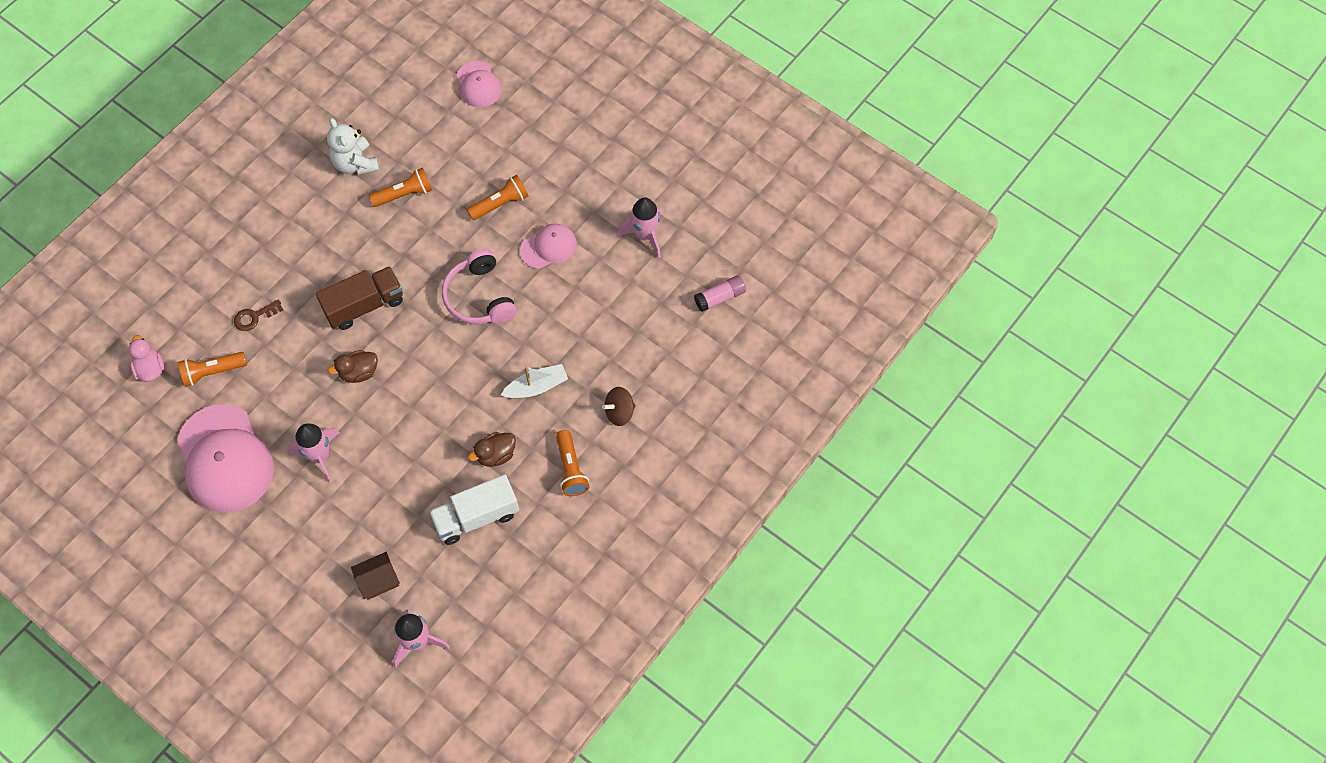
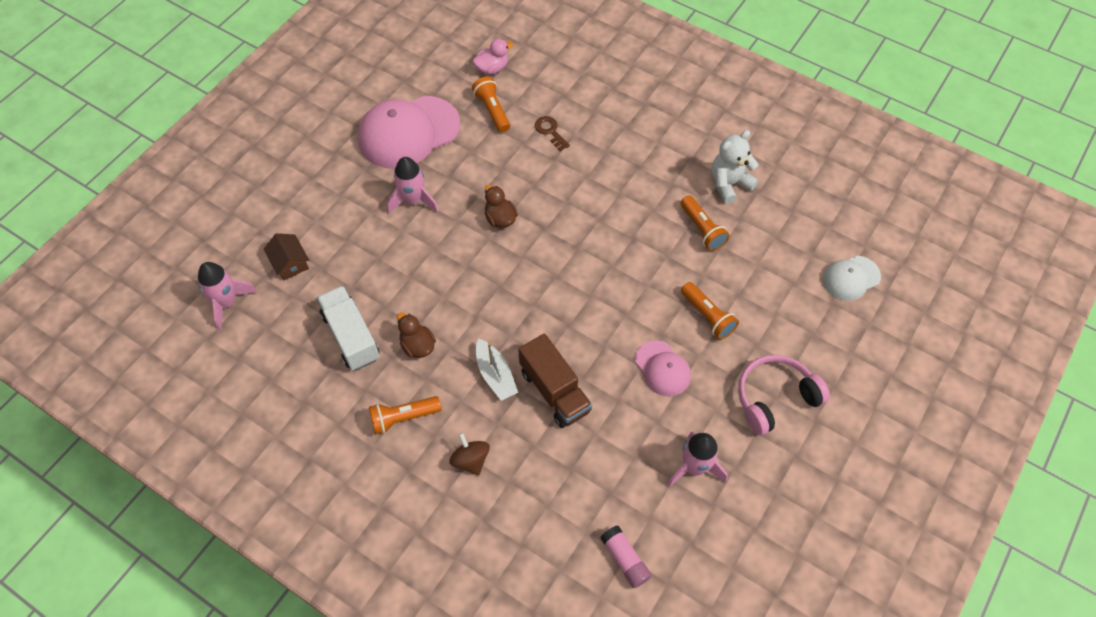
camera: 85 degrees right, 5 degrees down
(364, 305) = (572, 213): brown truck -> brown truck (554, 391)
(478, 85) = (851, 278): pink cap -> white cap
(480, 297) = (594, 310): pink headphones -> pink headphones (775, 398)

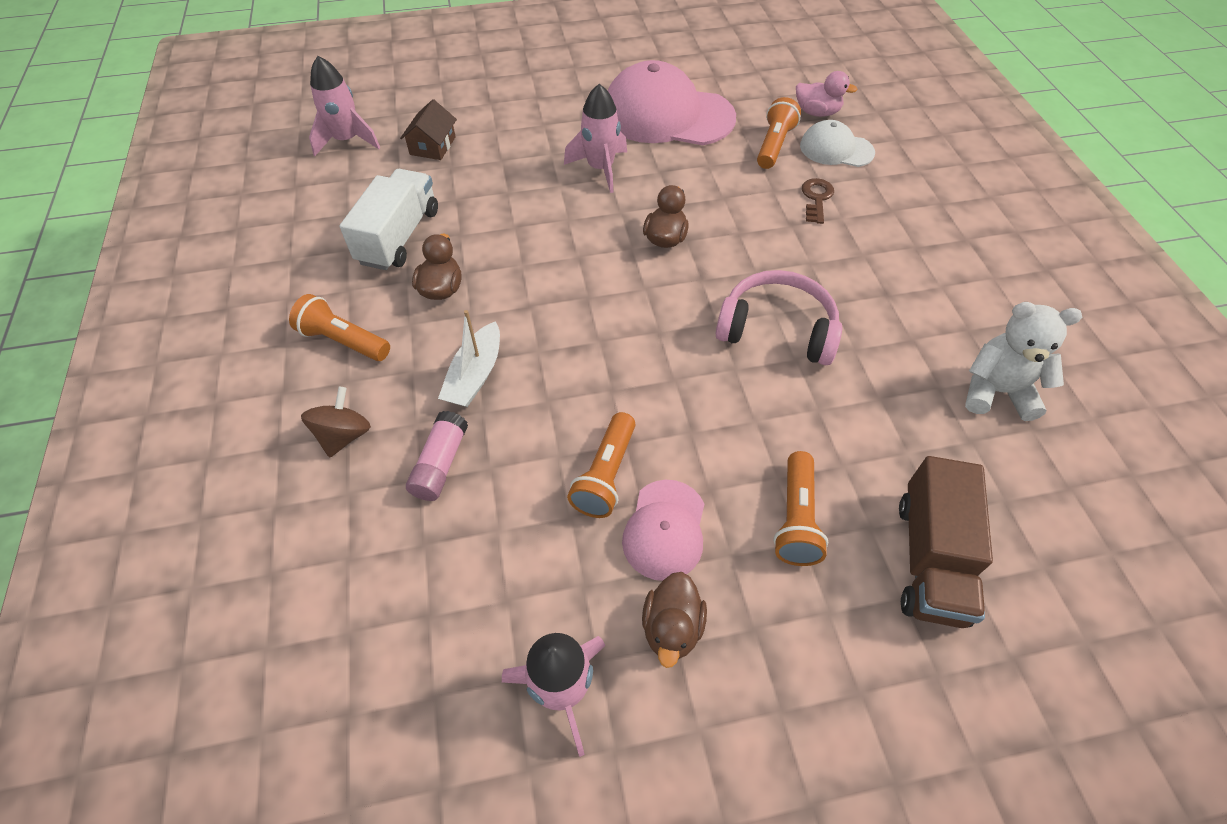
camera: 45 degrees right, 5 degrees down
(554, 391) = (512, 443): brown truck -> brown truck (930, 559)
(625, 559) = (342, 717): pink glue stick -> pink glue stick (440, 464)
(702, 229) = (900, 415): orange flashlight -> orange flashlight (606, 475)
(707, 405) = (672, 628): none -> brown duck
(775, 398) = (780, 710): pink headphones -> pink headphones (777, 329)
(851, 278) = (1085, 651): white cap -> white cap (836, 149)

